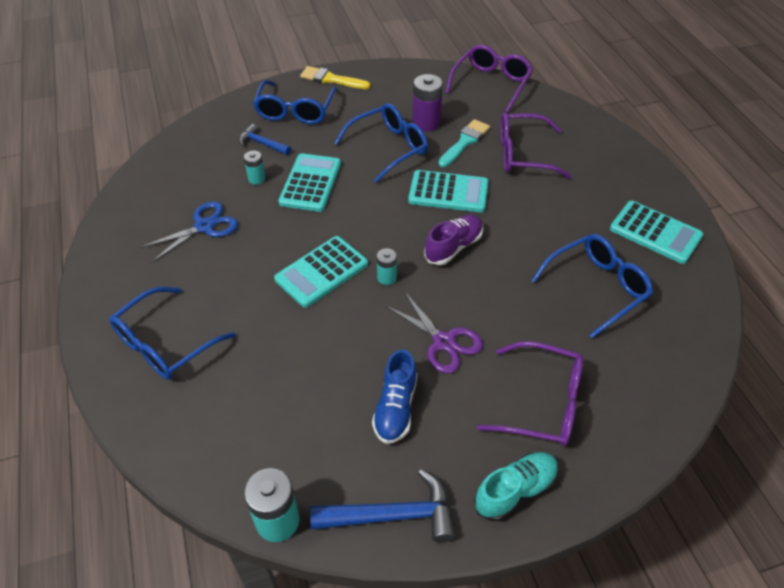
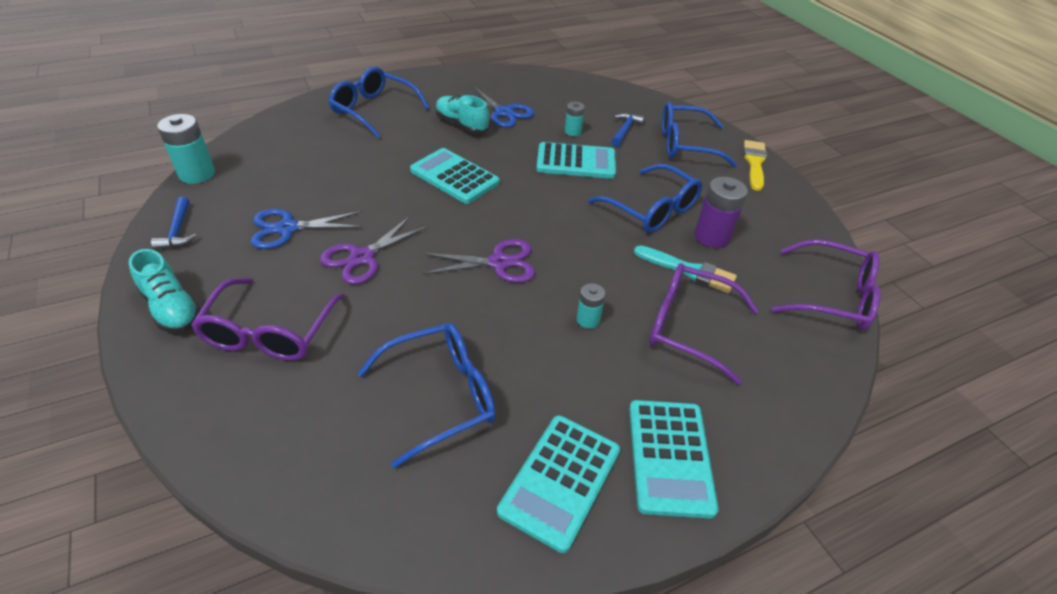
camera: 80 degrees right, 5 degrees down
(221, 263) = (461, 124): none -> turquoise shoe
(387, 277) = (449, 216): turquoise battery -> turquoise battery (588, 320)
(392, 515) = (178, 230): blue hammer -> blue hammer, size x0.61
(395, 408) = (287, 228): blue shoe -> blue scissors
(448, 192) = (589, 257): turquoise calculator -> turquoise calculator (669, 457)
(453, 247) = (499, 263): purple shoe -> purple scissors
(522, 154) = (688, 327): purple glasses -> purple glasses turned 60 degrees counterclockwise
(597, 287) = (442, 395): blue glasses -> blue glasses turned 75 degrees counterclockwise

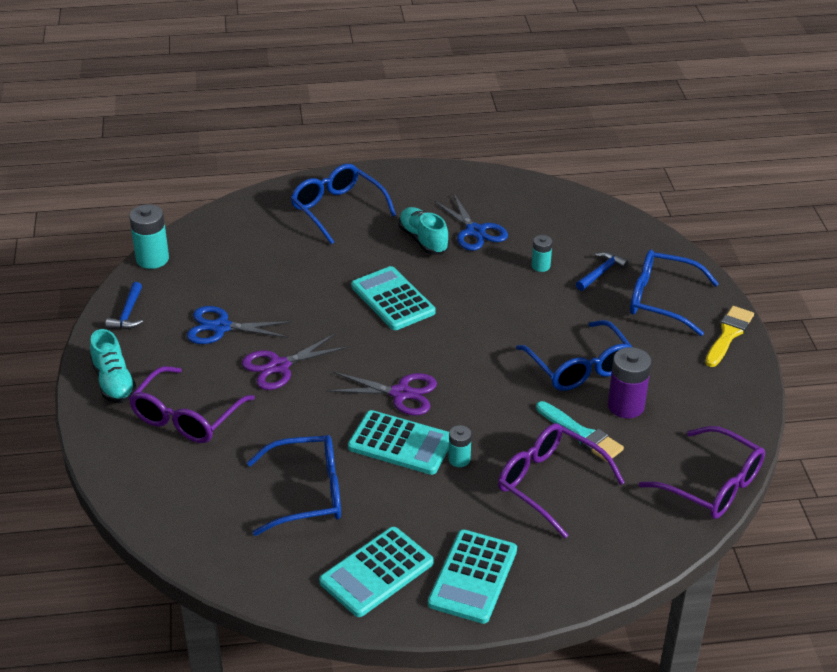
camera: 20 degrees right, 5 degrees down
(576, 162) = (526, 302): turquoise calculator -> turquoise calculator (400, 444)

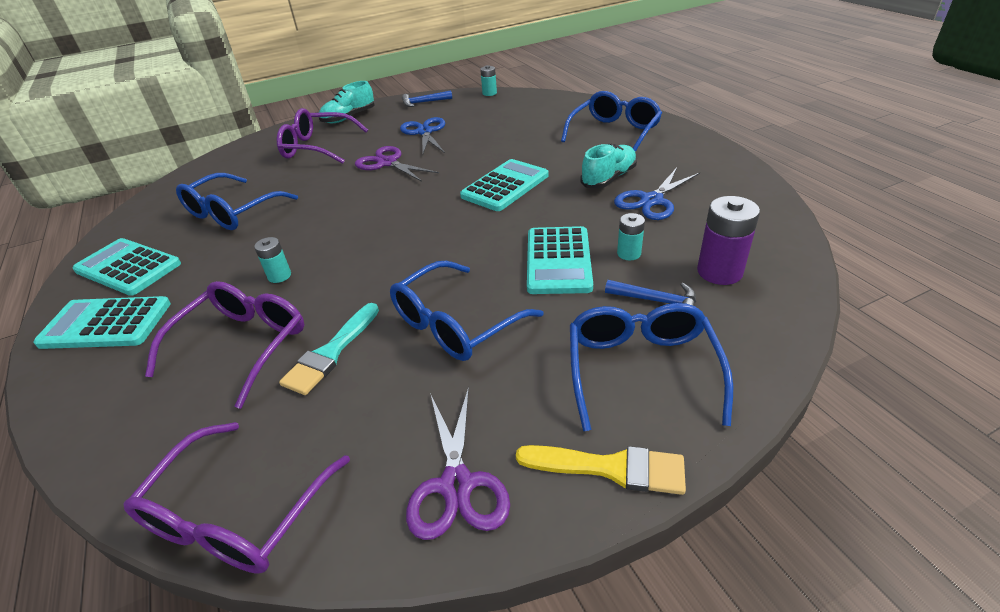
camera: 75 degrees right, 0 degrees up
(152, 259) = (489, 93): turquoise battery -> turquoise battery, size x0.57
(308, 493) = (232, 212): blue glasses -> blue glasses turned 60 degrees clockwise
(400, 444) = (299, 239): turquoise calculator -> turquoise calculator (558, 261)
(401, 394) = (370, 222): purple scissors -> purple scissors (456, 485)
(626, 406) = (394, 381): purple battery -> purple battery (719, 272)

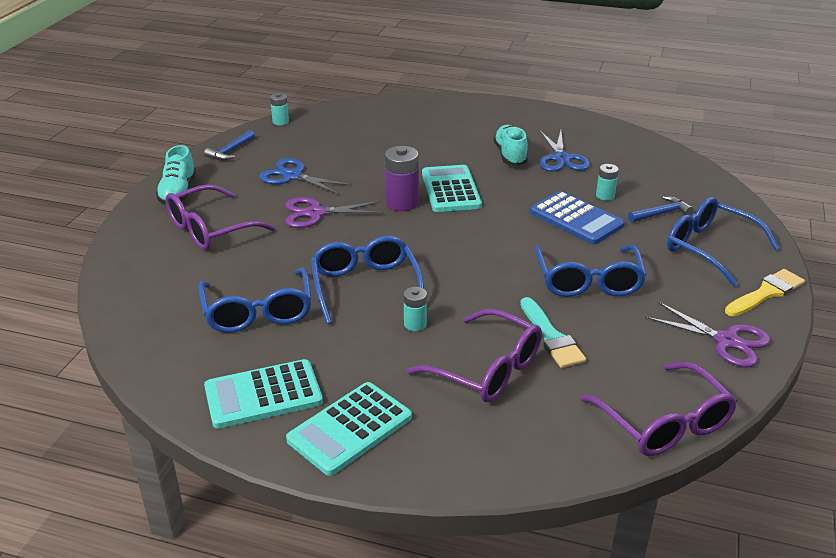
camera: 50 degrees left, 5 degrees down
(243, 345) = (487, 369): purple glasses -> purple glasses turned 150 degrees clockwise
(558, 261) = (576, 219): turquoise calculator -> blue calculator
(614, 132) = (453, 120): blue glasses -> blue glasses (365, 286)
(719, 272) = (663, 183): purple battery -> purple battery (402, 203)

